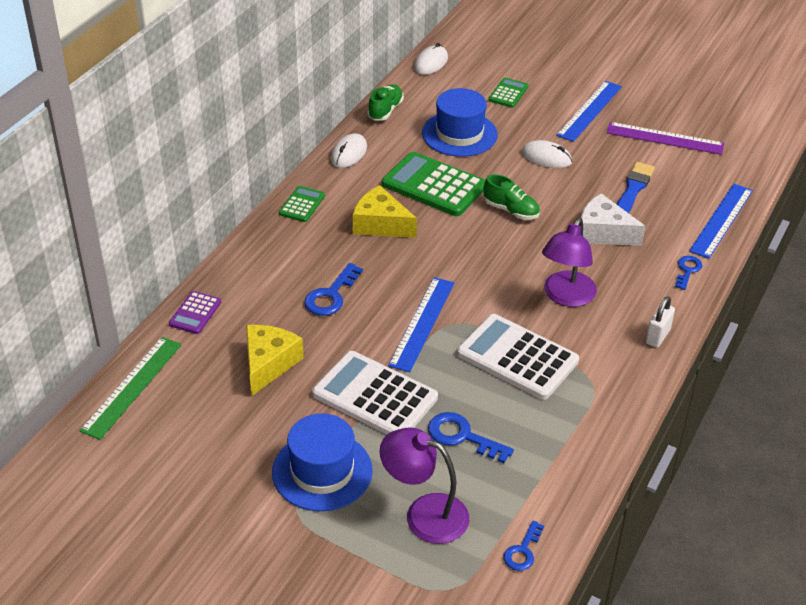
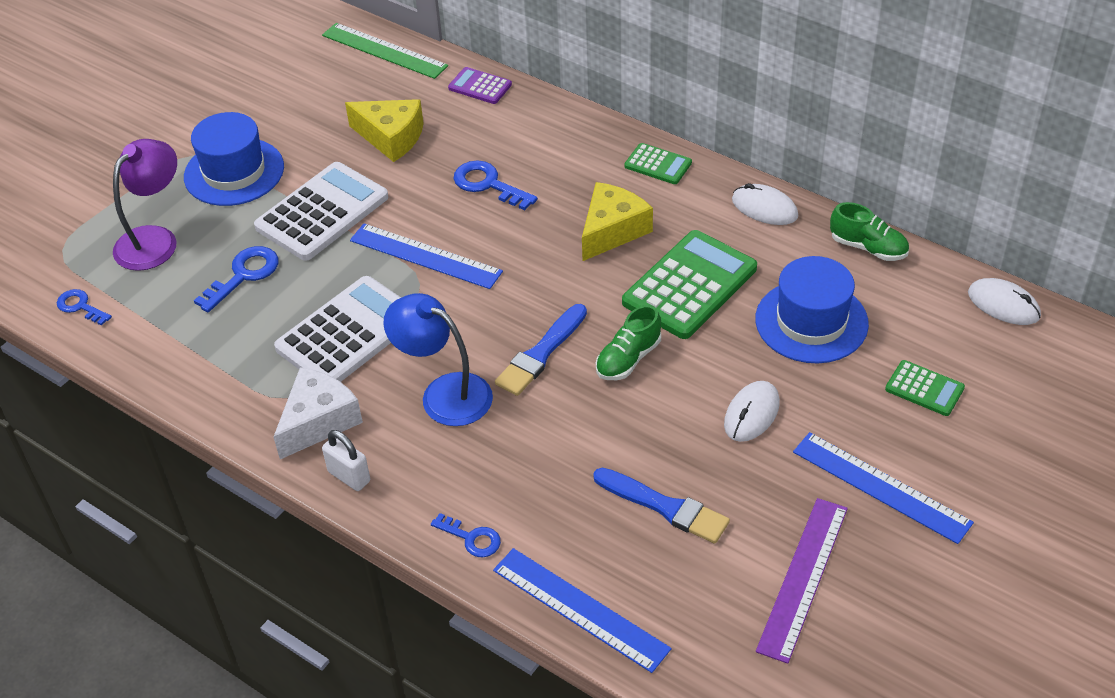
camera: 100 degrees right, 5 degrees up
(515, 252) = (541, 353): none -> blue brush
(566, 297) = (444, 393): purple lamp -> blue lamp
(603, 232) = (568, 454): white cheese -> white cheese (318, 421)

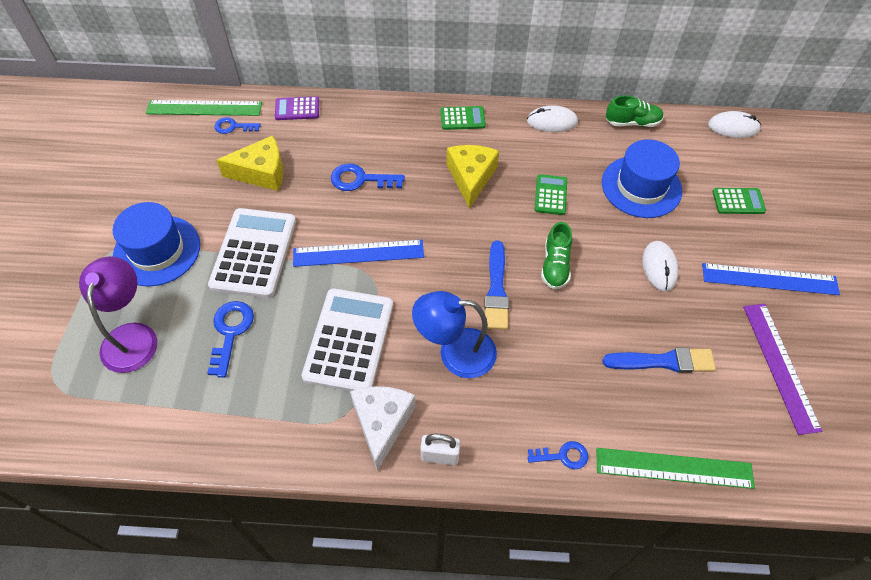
camera: 35 degrees left, 10 degrees up
(80, 306) = (109, 425): blue key -> blue key (233, 127)
(580, 609) = (674, 468): blue ruler -> green ruler
(690, 285) = (550, 195): green calculator -> green calculator, size x0.50

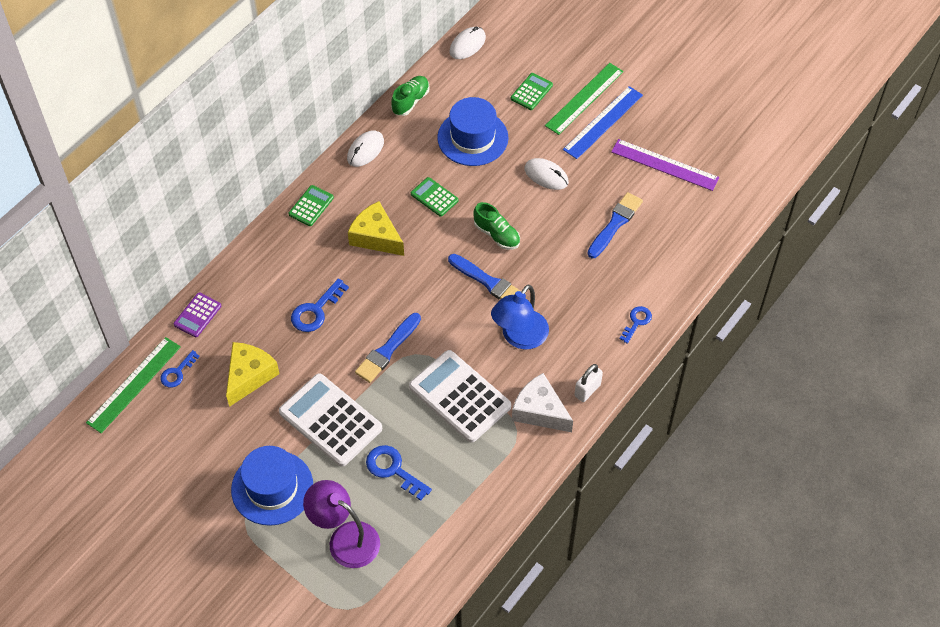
camera: 55 degrees left, 0 degrees up
(358, 253) = (387, 350): blue ruler -> blue brush
(674, 468) = (686, 269): green ruler -> green ruler (584, 98)

